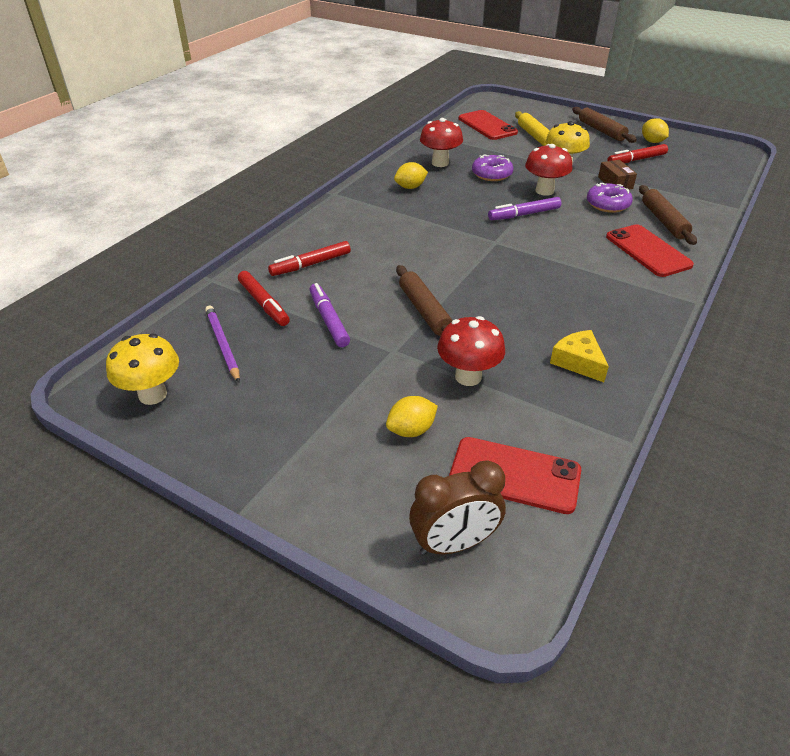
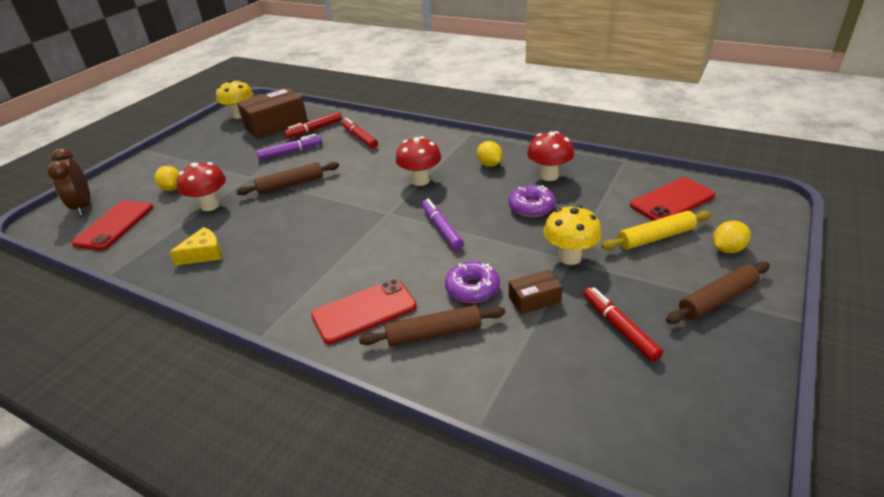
camera: 90 degrees right, 5 degrees down
(223, 345) = (276, 125): purple pencil -> brown box
(544, 191) = (498, 242): red mushroom -> red mushroom (420, 181)
(652, 142) = (704, 355): yellow lemon -> yellow lemon (727, 249)

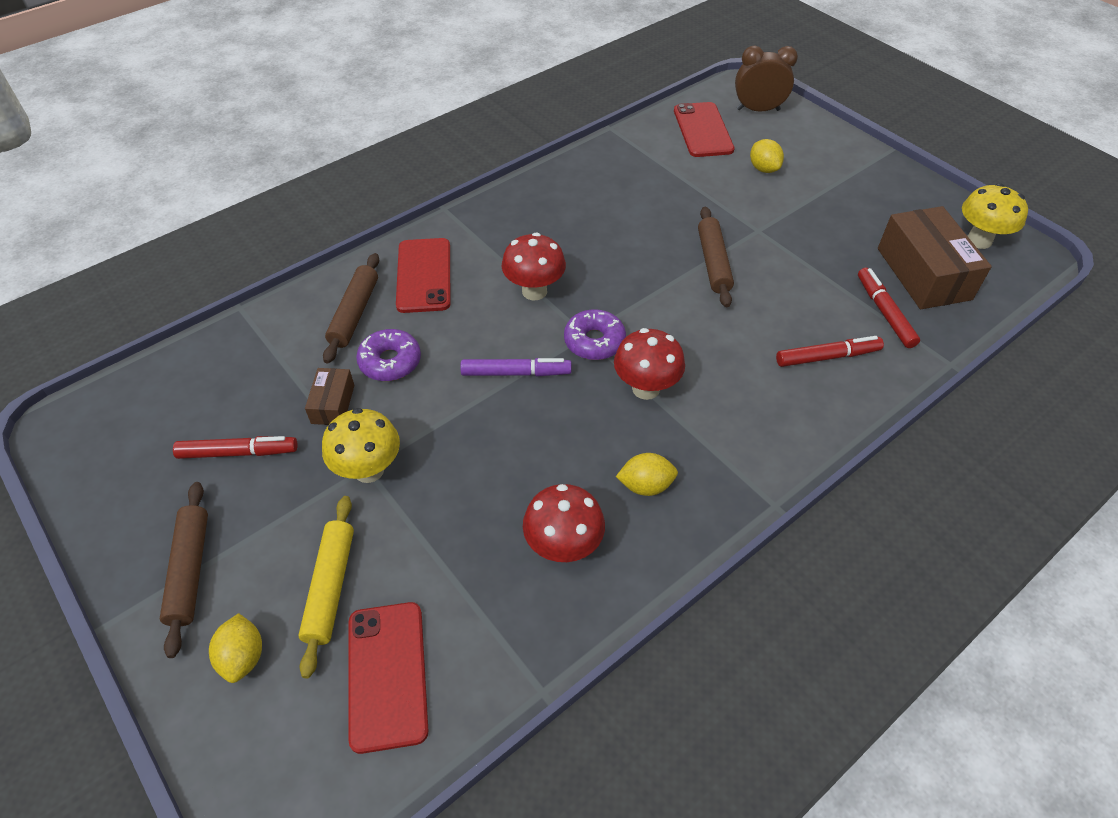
camera: 110 degrees right, 15 degrees up
(114, 225) = (702, 130): red phone -> red phone turned 45 degrees clockwise
(172, 188) = (763, 169): yellow lemon -> yellow lemon turned 75 degrees clockwise
(204, 254) = (602, 184): yellow cheese -> none
(210, 206) = (702, 194): red mushroom -> red mushroom (534, 291)
(290, 152) = (814, 275): purple marker -> none
(531, 207) = (497, 483): purple donut -> purple donut (594, 341)

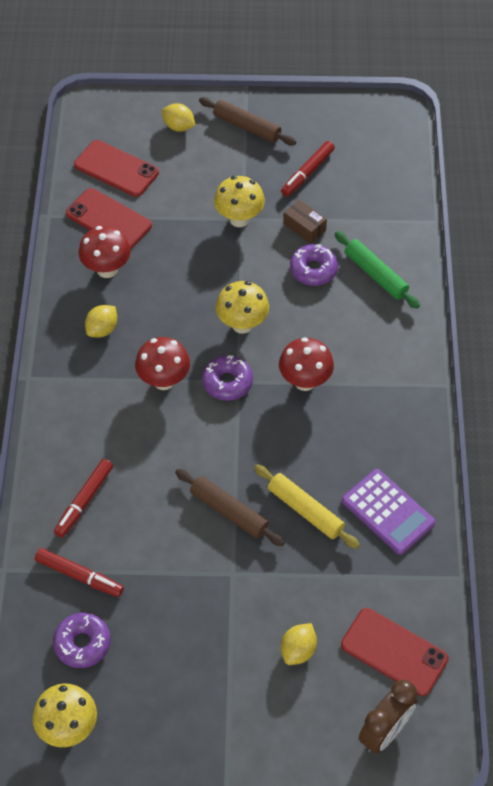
camera: 130 degrees right, 5 degrees up
(330, 587) = (183, 171): yellow rolling pin -> yellow rolling pin (305, 510)
(354, 313) = (375, 274): brown rolling pin -> green rolling pin
(424, 275) = (380, 330): red phone -> red phone (108, 220)
(516, 373) = (242, 324): purple marker -> yellow mushroom
(602, 182) = (387, 512): none -> purple calculator
(763, 169) = (298, 650): yellow lemon -> yellow lemon turned 75 degrees counterclockwise
(923, 274) = (82, 643): brown box -> purple donut

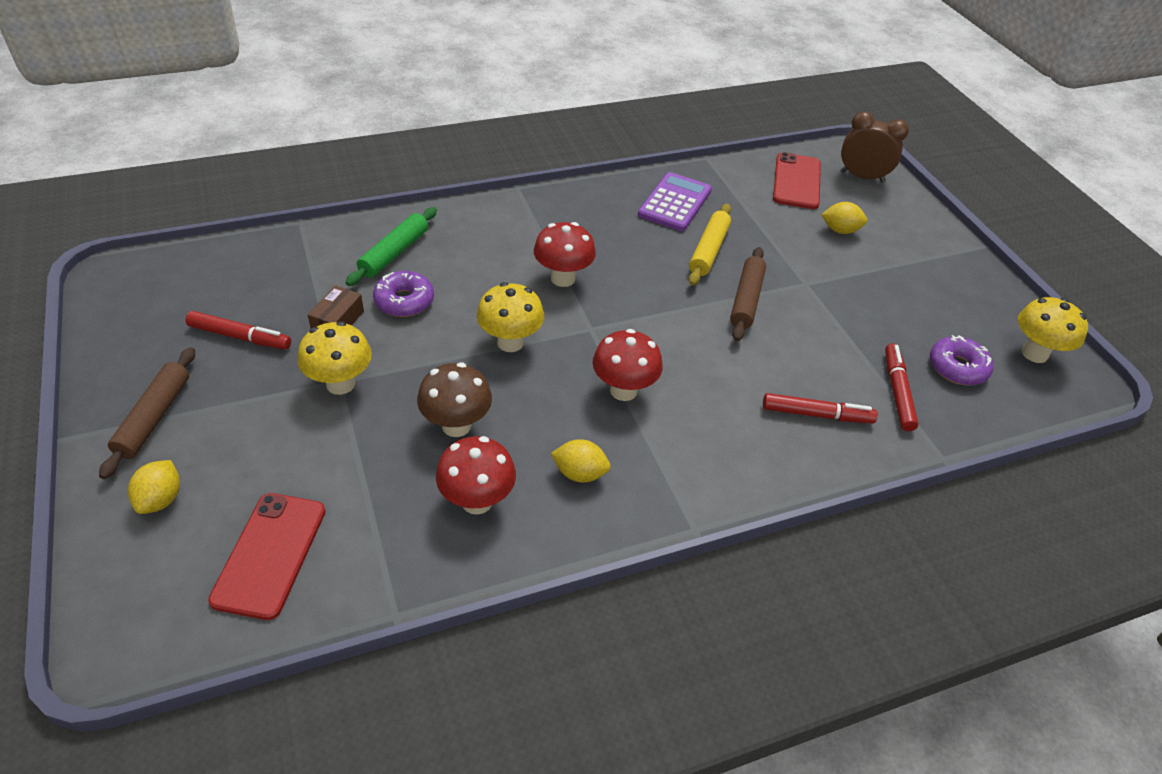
camera: 115 degrees left, 10 degrees down
(108, 220) = (381, 530): red phone -> none
(174, 273) = (456, 425): none -> brown mushroom
(227, 382) = (596, 336): purple donut -> none

